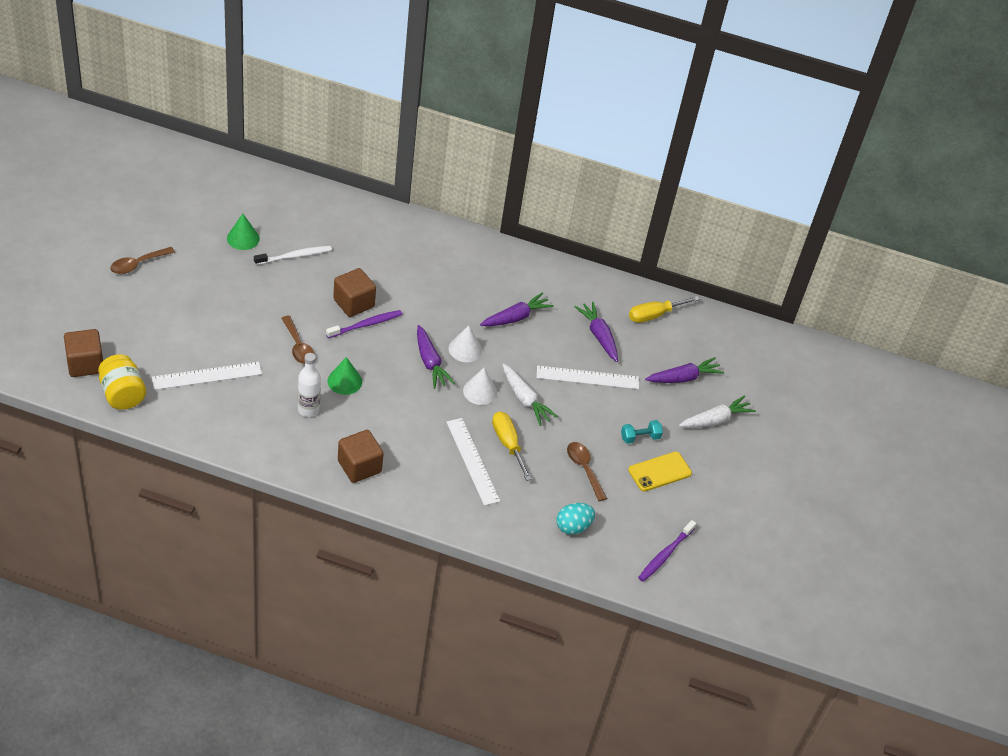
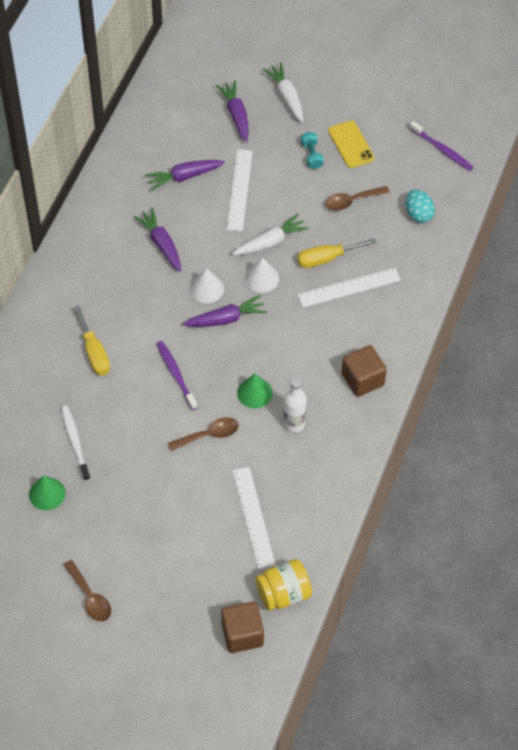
camera: 80 degrees left, 10 degrees up
(354, 303) = (145, 385): brown cube -> none
(654, 315) = (155, 129): yellow screwdriver -> yellow screwdriver (94, 352)

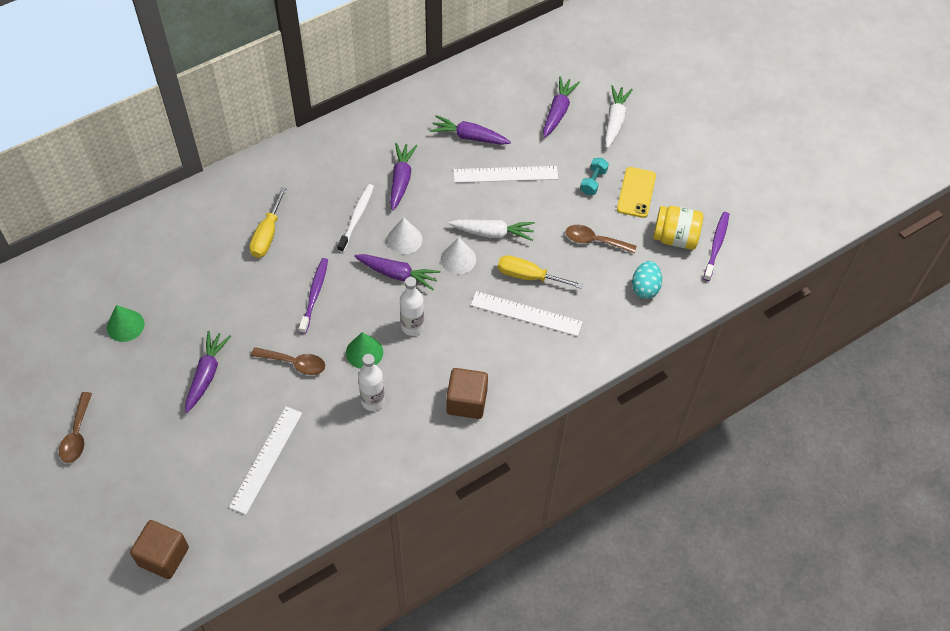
camera: 35 degrees right, 0 degrees up
(75, 442) = (185, 297): white toothbrush -> white toothbrush (357, 217)
(148, 487) = (206, 374): none -> purple carrot
(239, 190) = (505, 174): white ruler -> white ruler turned 45 degrees clockwise
(273, 351) = (412, 327): none -> white bottle
(283, 594) = (229, 545): yellow jar -> yellow jar (675, 238)
(442, 150) = (716, 245): purple toothbrush -> purple toothbrush turned 150 degrees counterclockwise

